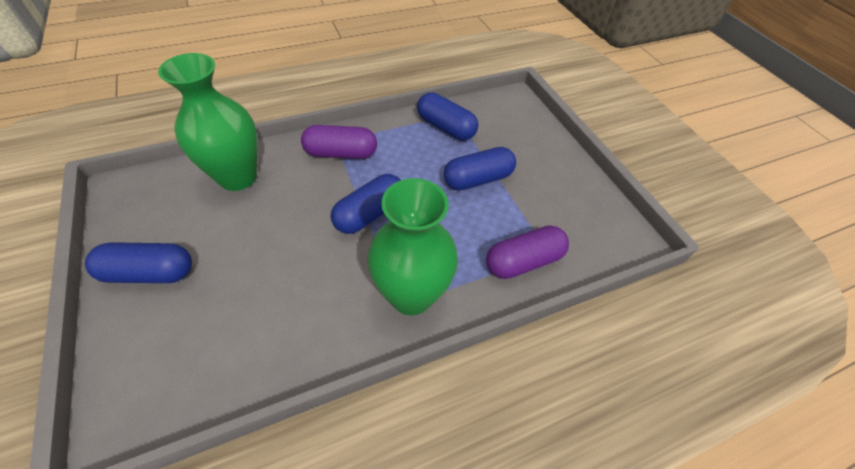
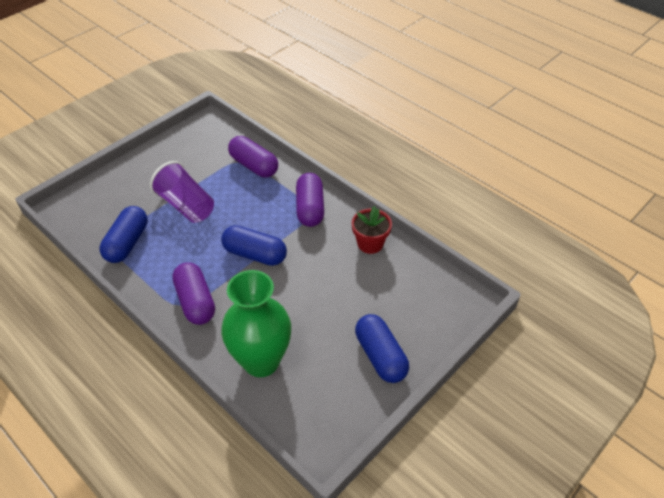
camera: 110 degrees left, 5 degrees down
(306, 341) = (370, 243): none -> red flower pot
(411, 295) = (310, 208): green vase -> purple capsule
(477, 179) = (186, 205): blue capsule -> purple cup

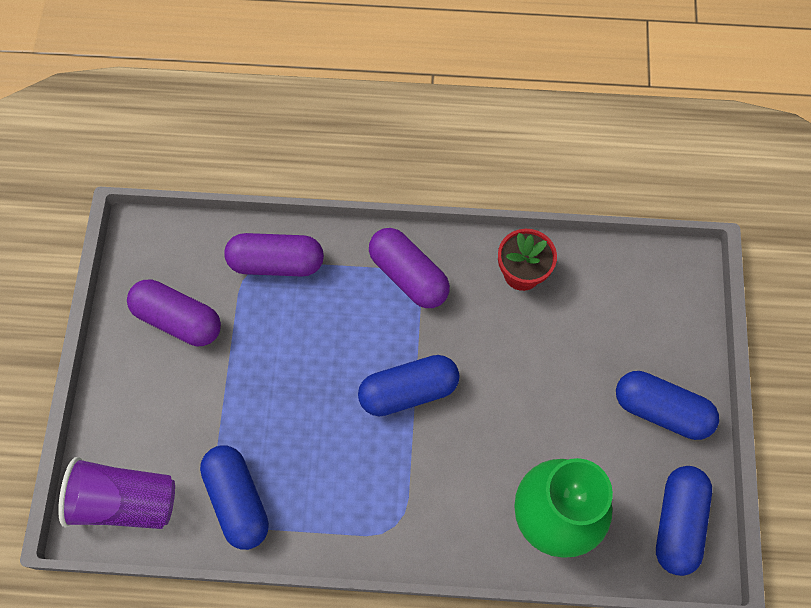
camera: 40 degrees left, 20 degrees up
(186, 205) = (253, 388): purple cup -> purple cup (125, 501)
(195, 301) = (405, 509): purple capsule -> purple capsule (178, 320)
(330, 417) = (678, 523): none -> blue capsule

